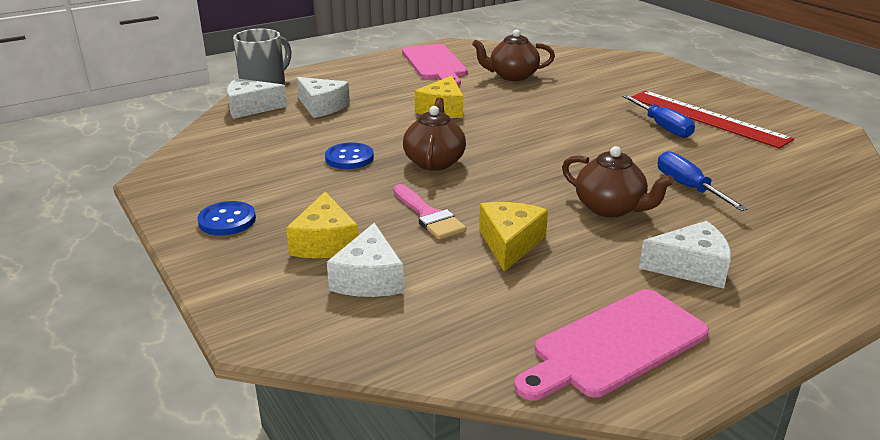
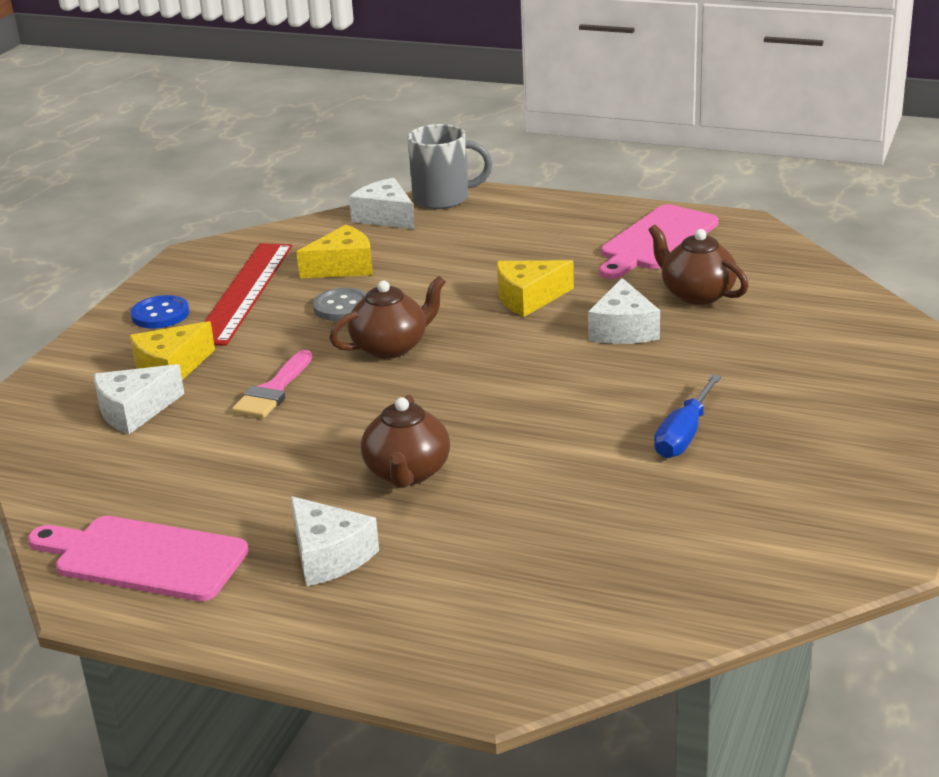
camera: 55 degrees right, 0 degrees up
(322, 106) = (439, 243): white cheese -> white cheese (623, 329)
(349, 158) = (342, 307): blue button -> grey button
(510, 243) = (267, 448): yellow cheese -> yellow cheese (343, 267)
(688, 187) = (522, 502): blue screwdriver -> none
(707, 118) = (764, 455): red ruler -> red ruler (244, 292)

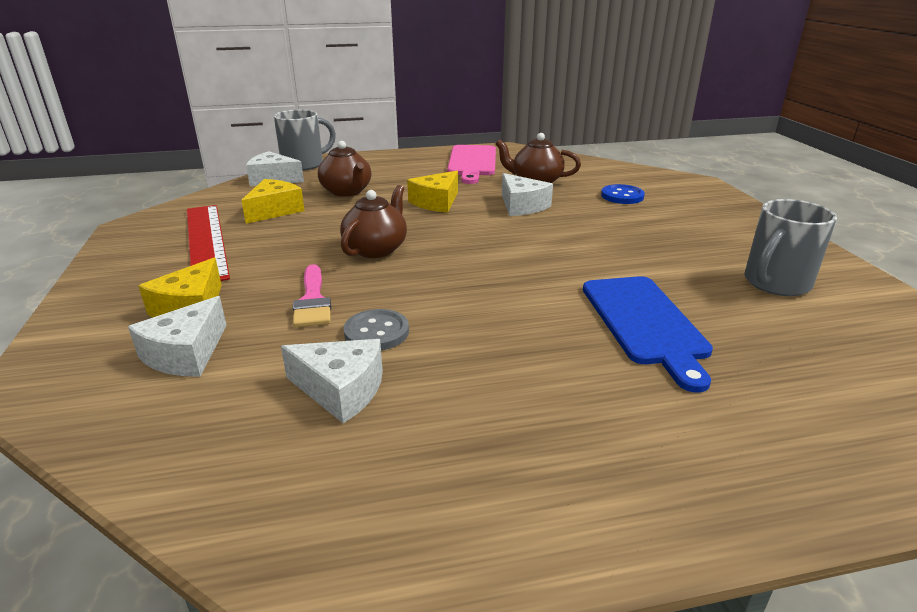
camera: 35 degrees left, 0 degrees up
(144, 558) = (349, 501): pink cutting board -> none
(160, 314) = (138, 271): blue button -> blue button (622, 196)
(329, 556) = (537, 422): white cheese -> white cheese (341, 390)
(342, 307) = (304, 233): grey button -> grey button (376, 332)
(407, 473) = (507, 329): brown teapot -> brown teapot (347, 192)
(545, 509) = (645, 323): none -> blue cutting board
(684, 434) = (651, 251): blue screwdriver -> none
(764, 516) = (775, 283): none -> grey mug

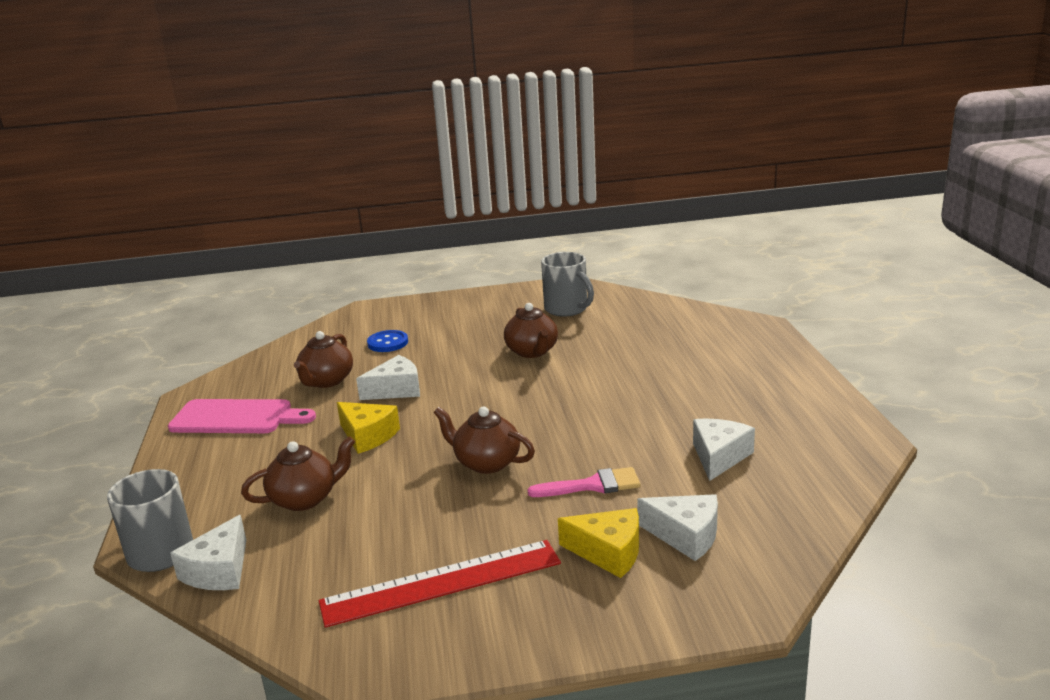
camera: 85 degrees left, 5 degrees down
(274, 210) = (353, 546): yellow cheese -> none
(376, 332) = (642, 449): grey button -> none
(627, 264) = (532, 352): none -> brown teapot
(645, 323) = (621, 353): blue cutting board -> none

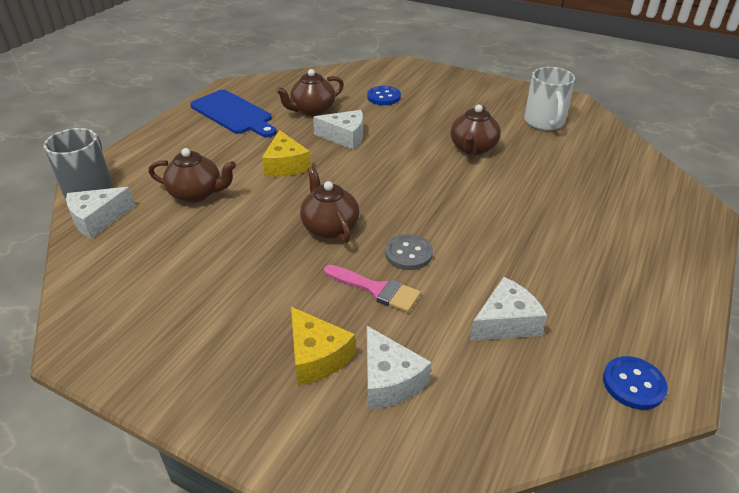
camera: 35 degrees right, 15 degrees up
(236, 417) = (233, 114): pink cutting board -> blue cutting board
(441, 582) = (189, 308): red ruler -> none
(567, 309) = (544, 122): grey mug -> white mug
(583, 449) = (408, 253): none -> grey button
(845, 449) = (633, 384): none -> blue button

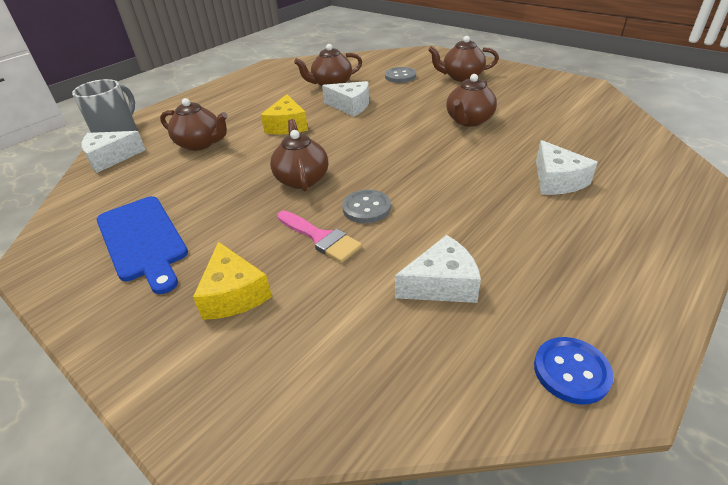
camera: 15 degrees right, 0 degrees up
(233, 114) = (263, 85): blue cutting board -> blue cutting board (143, 240)
(384, 97) = (400, 76): blue button -> grey button
(389, 380) = (294, 327): white cheese -> white cheese (557, 180)
(448, 96) = (461, 77): none -> brown teapot
(544, 122) = (551, 102): white mug -> none

